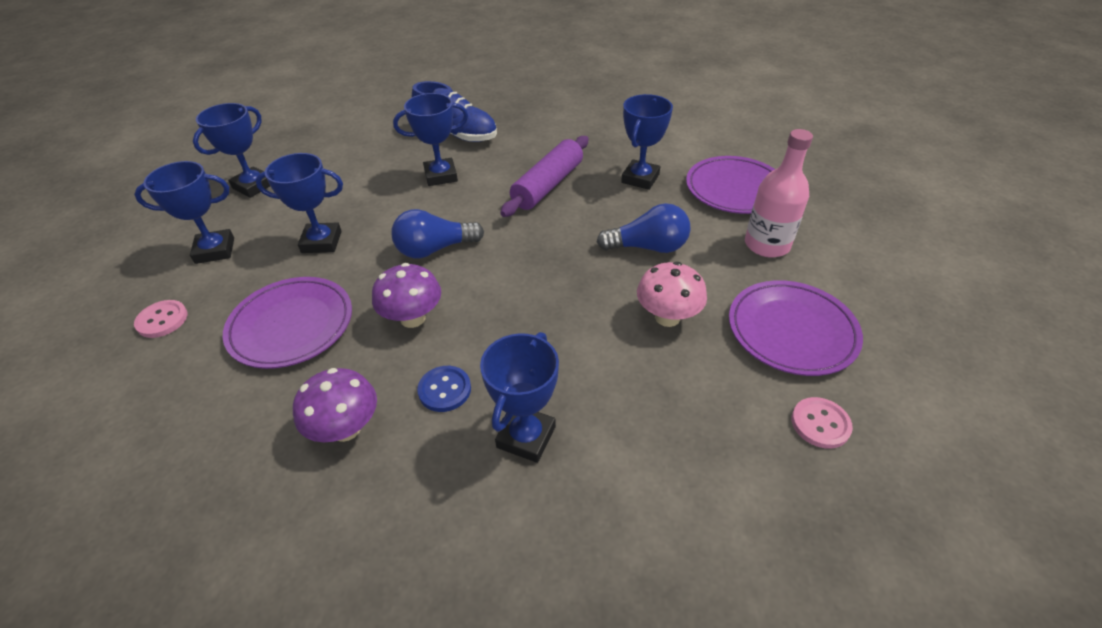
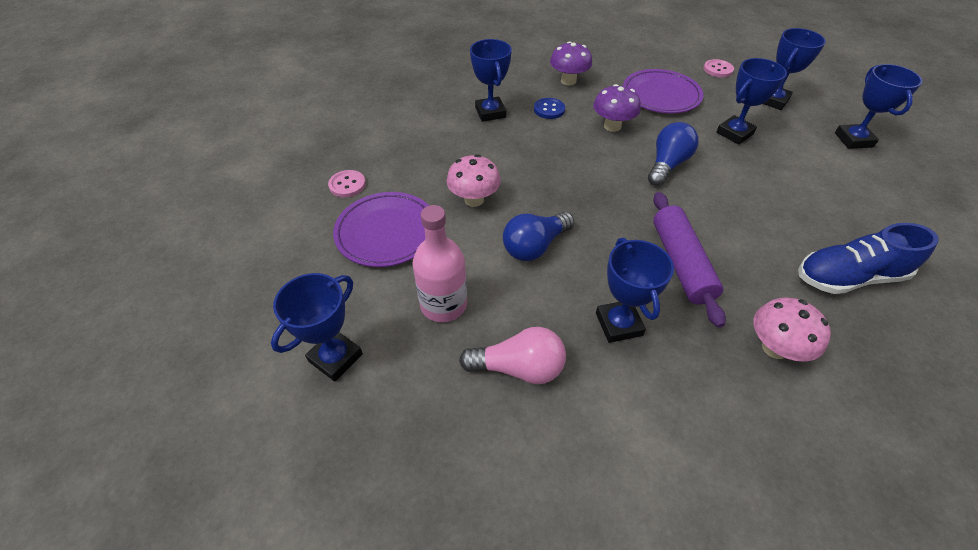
camera: 140 degrees right, 5 degrees up
(441, 176) = (769, 221): blue trophy -> blue trophy (336, 358)
(560, 133) = (775, 348): none -> pink mushroom
(735, 189) = (518, 368): purple plate -> pink light bulb

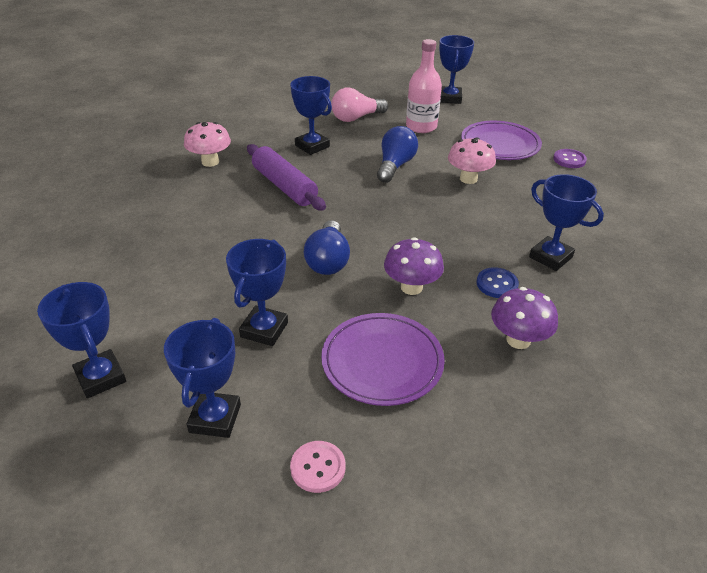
camera: 150 degrees right, 10 degrees down
(347, 185) = (569, 160): pink button -> purple button
(848, 277) = (150, 214): blue shoe -> none

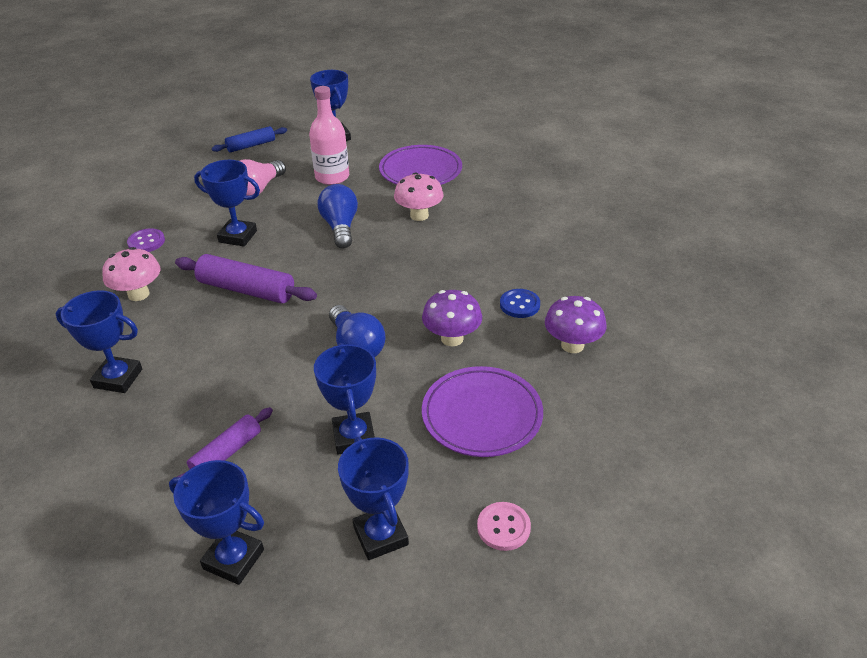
camera: 30 degrees left, 0 degrees up
(166, 297) = (226, 453): none -> purple rolling pin
(379, 85) = (251, 145): none -> blue rolling pin
(550, 257) = (543, 262): blue trophy -> blue trophy (118, 378)
(569, 160) = (491, 165): purple button -> purple button (146, 242)

